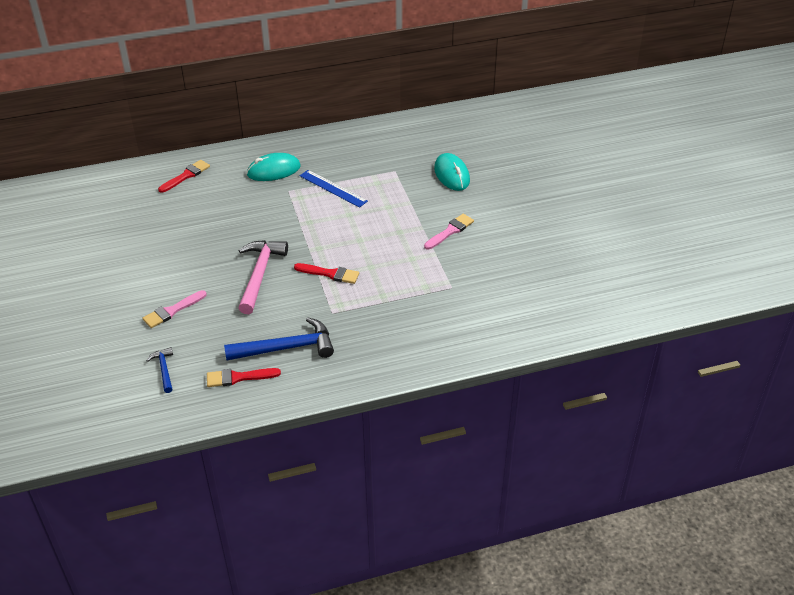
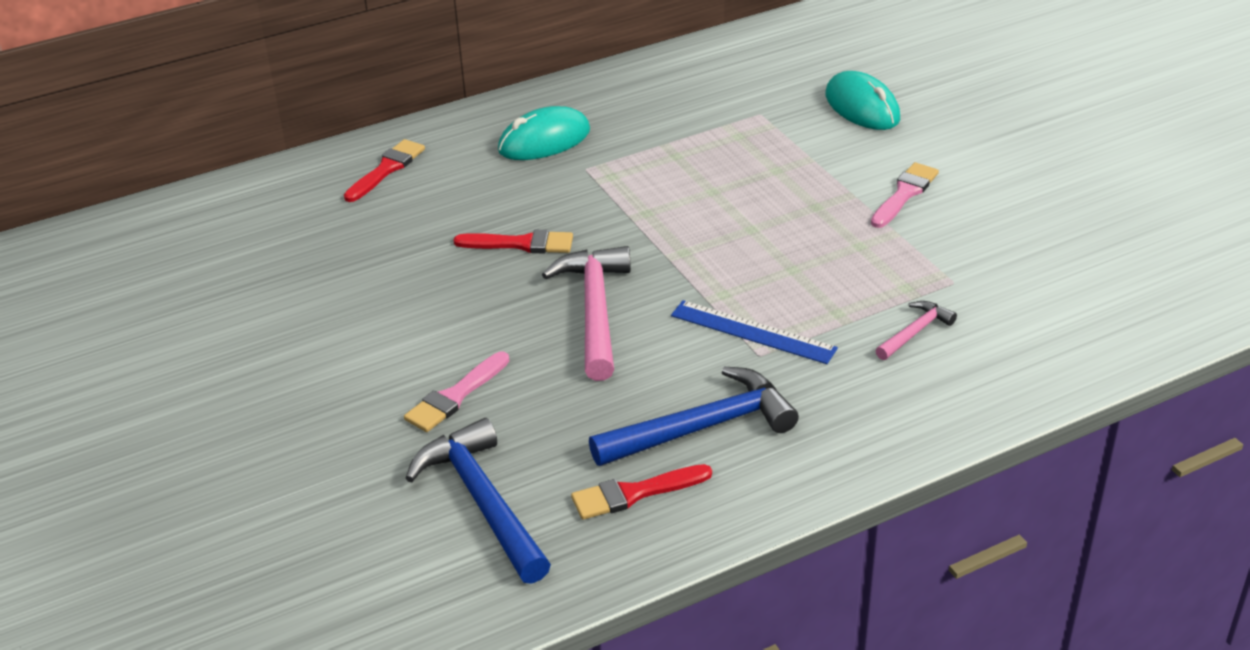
camera: 10 degrees left, 5 degrees down
(164, 370) = (483, 502): blue hammer -> blue hammer, size x1.95
(330, 274) = (724, 291): red brush -> red brush (521, 244)
(333, 188) = (664, 155): blue ruler -> blue ruler (753, 332)
(417, 313) = (914, 332): none -> pink hammer

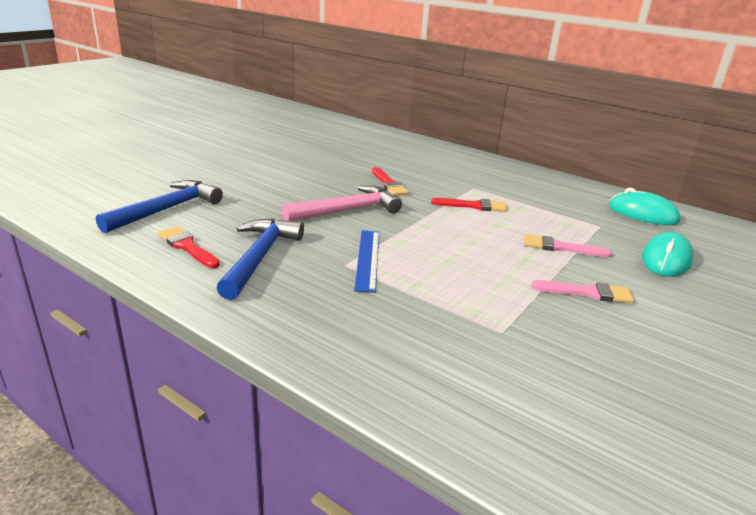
camera: 60 degrees right, 10 degrees down
(386, 169) = (416, 149): red brush -> red brush (473, 206)
(455, 396) = (250, 190): pink brush -> pink brush (560, 247)
(544, 141) = (485, 175): turquoise mouse -> turquoise mouse (642, 214)
(701, 427) = (259, 257): blue hammer -> blue hammer turned 120 degrees counterclockwise
(914, 332) = (421, 323): pink hammer -> none

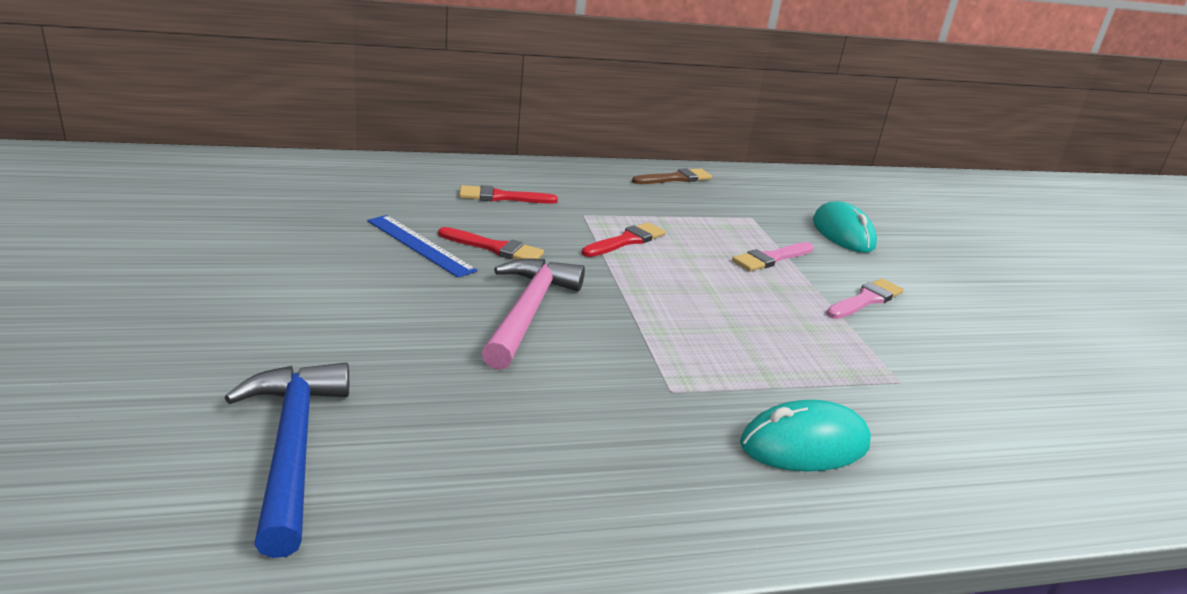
camera: 50 degrees left, 0 degrees up
(187, 247) = (462, 489): red brush -> red brush (501, 197)
(259, 257) = (576, 442): blue hammer -> none
(367, 259) = (674, 369): blue ruler -> blue ruler (420, 245)
(586, 192) = (675, 178): none -> brown brush
(642, 214) = (751, 188): turquoise mouse -> turquoise mouse (804, 444)

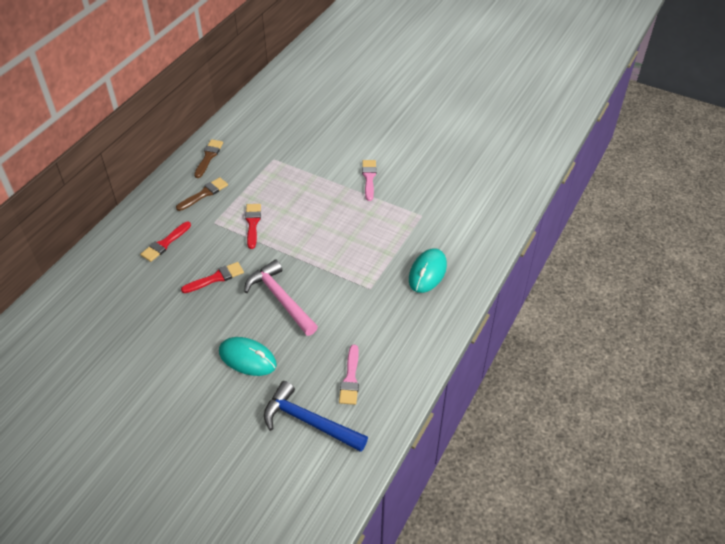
camera: 45 degrees left, 20 degrees up
(420, 245) = (187, 305): blue ruler -> none
(617, 194) = (204, 194): none -> brown brush
(771, 258) = (313, 182): pink brush -> pink brush (350, 378)
(842, 233) = (316, 138): turquoise mouse -> turquoise mouse (247, 358)

